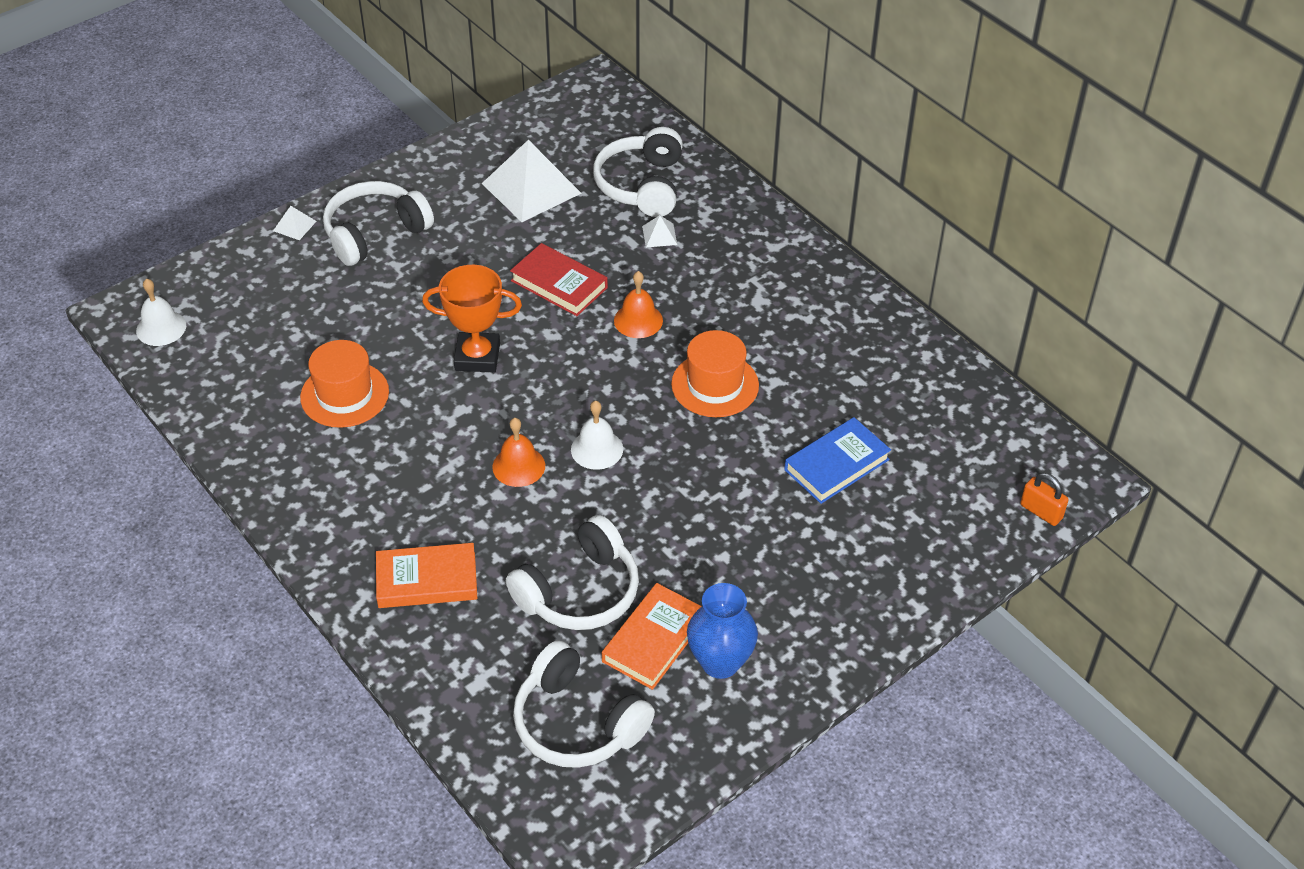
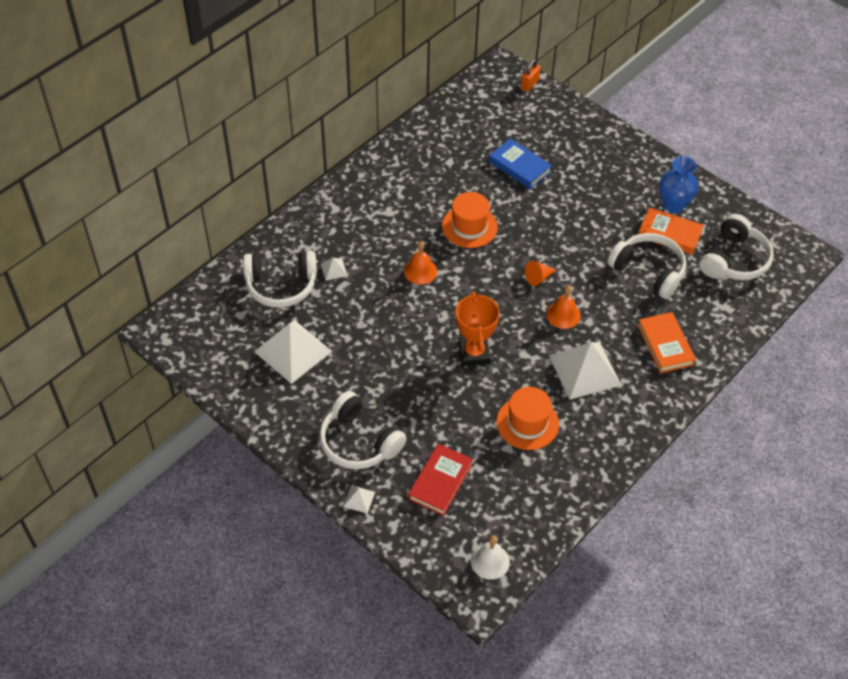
camera: 100 degrees left, 5 degrees up
(411, 472) = (585, 370): none -> white pyramid
(559, 284) = (393, 319): red book -> red book (440, 482)
(597, 449) = (538, 278): white bell -> orange cone

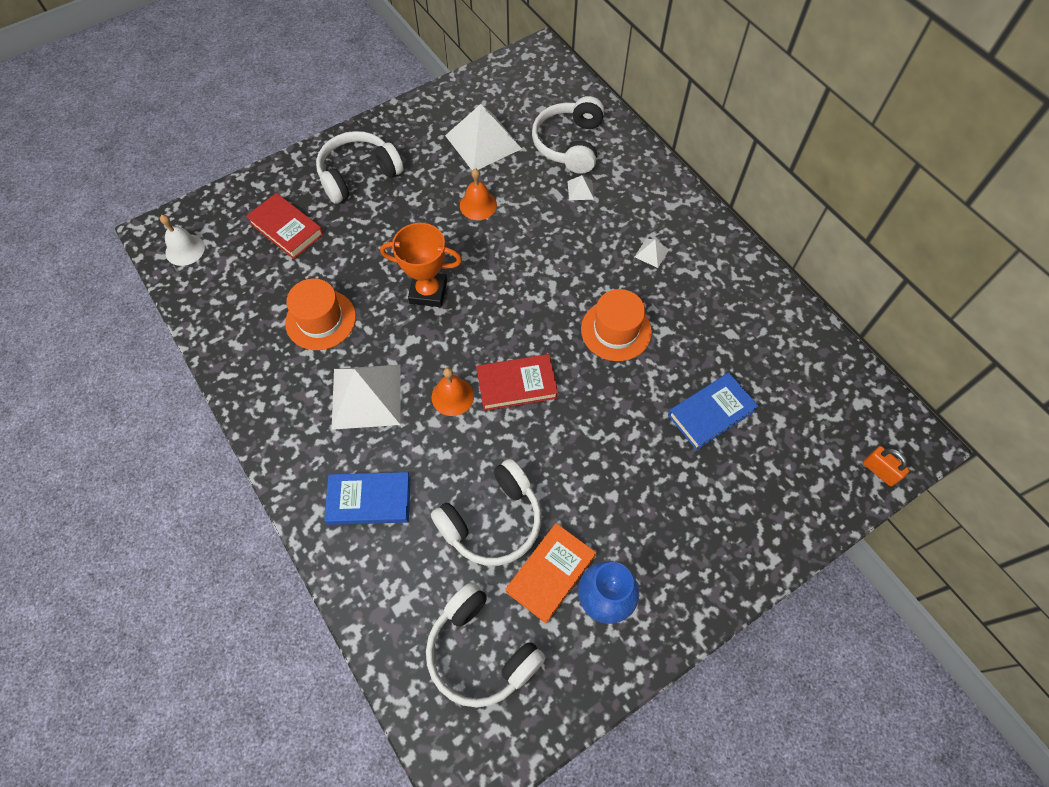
camera: 105 degrees right, 10 degrees up
(359, 499) = (297, 164): white pyramid -> white pyramid (651, 253)
(420, 271) = (558, 266): orange bell -> orange bell (478, 205)
(538, 278) = (516, 384): orange cone -> red book
(665, 345) = (369, 500): orange book -> blue book

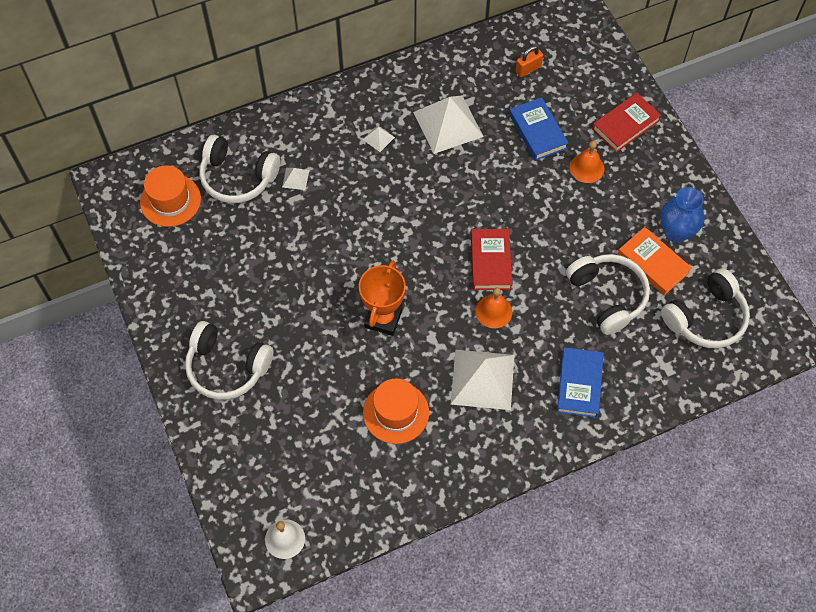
camera: 80 degrees left, 0 degrees up
(286, 229) = (281, 439): red book -> red book (625, 125)
(358, 174) = (227, 367): white headphones -> white headphones turned 45 degrees counterclockwise
(478, 205) = (292, 265): orange bell -> orange bell (587, 168)
(483, 142) = (214, 250): white pyramid -> white pyramid (448, 124)
(616, 330) = (451, 180): orange hat -> orange hat (170, 200)
(879, 471) = (599, 41): orange padlock -> orange padlock (528, 69)

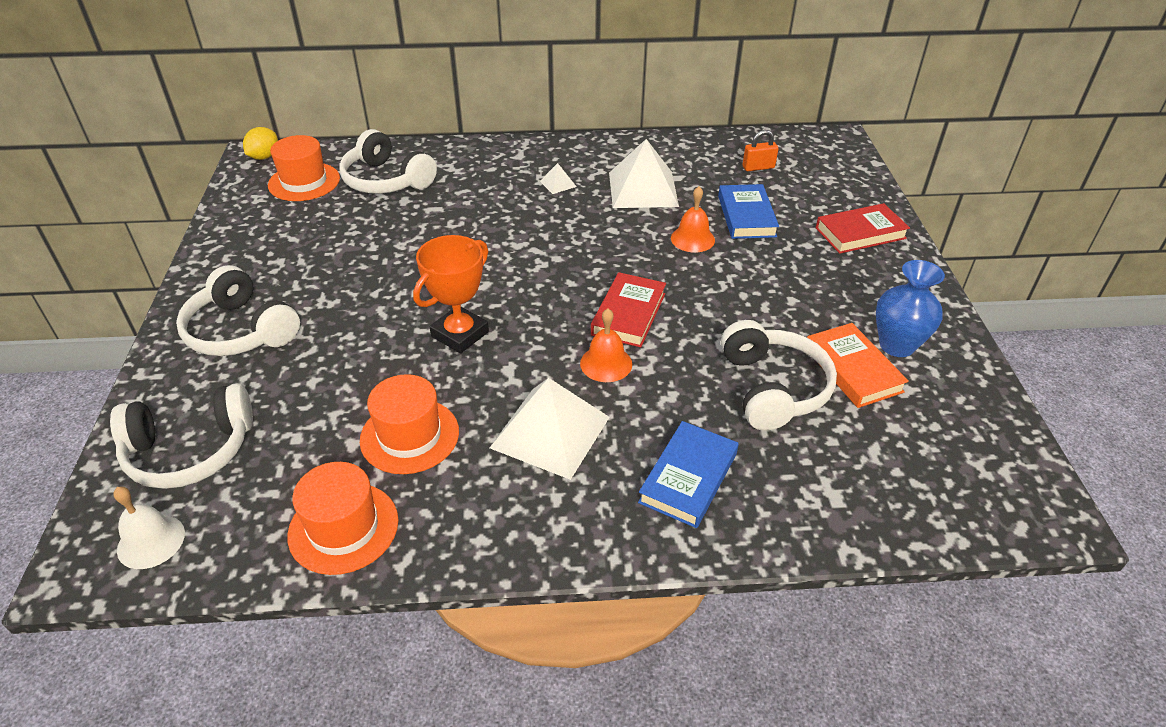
camera: 20 degrees right, 20 degrees down
(115, 180) = (264, 157): none -> yellow lemon
(295, 178) = (446, 194): white pyramid -> none
(393, 489) = (343, 527): none -> orange hat
(587, 168) = (795, 258): orange bell -> orange bell (692, 239)
(706, 318) = (916, 451): white headphones -> white headphones (190, 451)

